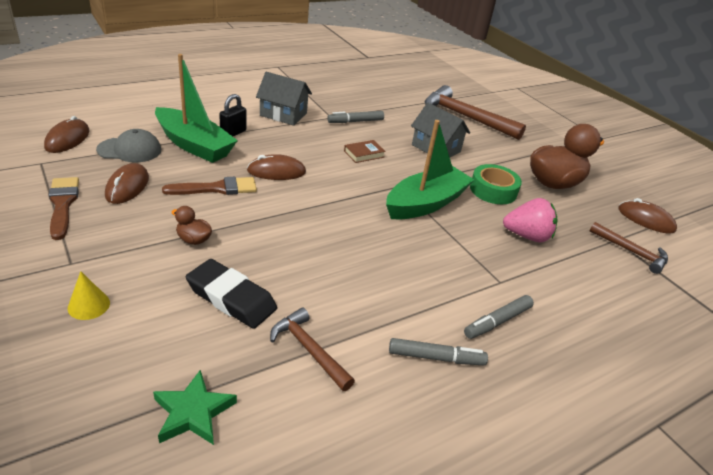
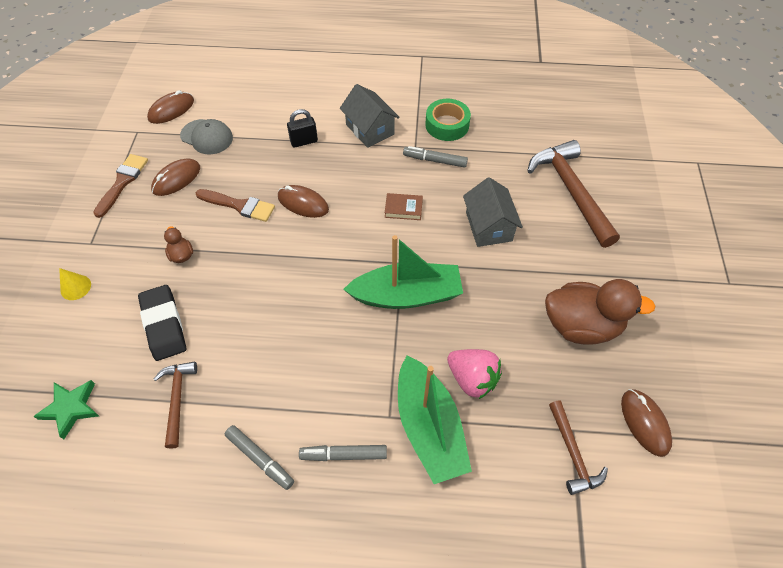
camera: 40 degrees right, 20 degrees up
(194, 145) = (260, 147): green boat -> green boat (429, 427)
(493, 190) = (496, 307): green tape -> green tape (447, 125)

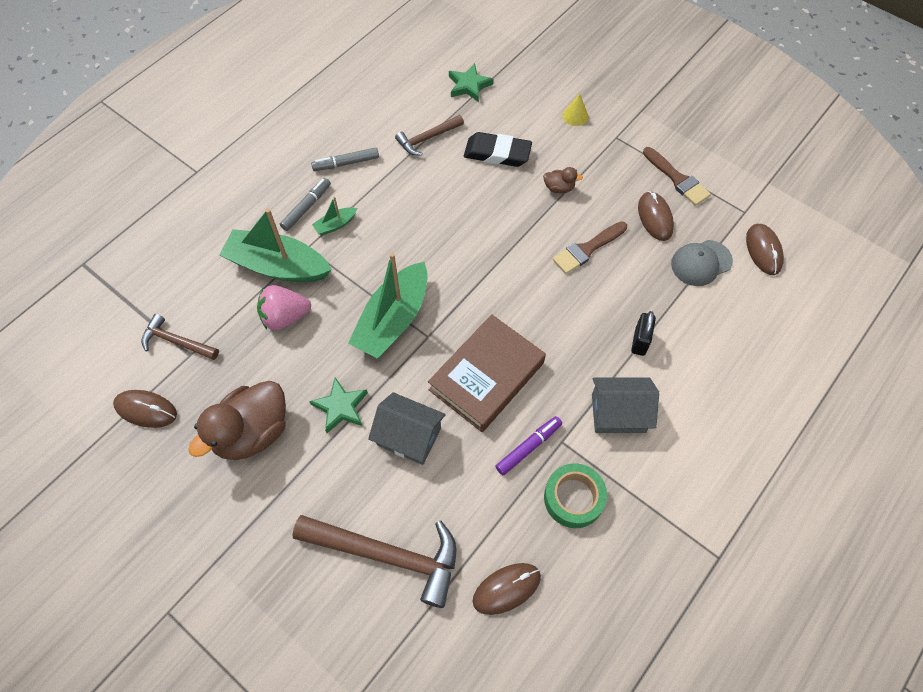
camera: 125 degrees right, 5 degrees up
(177, 400) = (428, 138): brown hammer -> brown hammer turned 120 degrees clockwise
(303, 203) = (554, 298): brown mouse -> brown mouse (506, 589)
(345, 410) = (335, 225): none -> green boat
(403, 209) = (486, 376): brown book -> brown book, size x2.38
(435, 160) = (528, 447): grey marker -> purple marker
(507, 281) = (341, 407): none -> green star

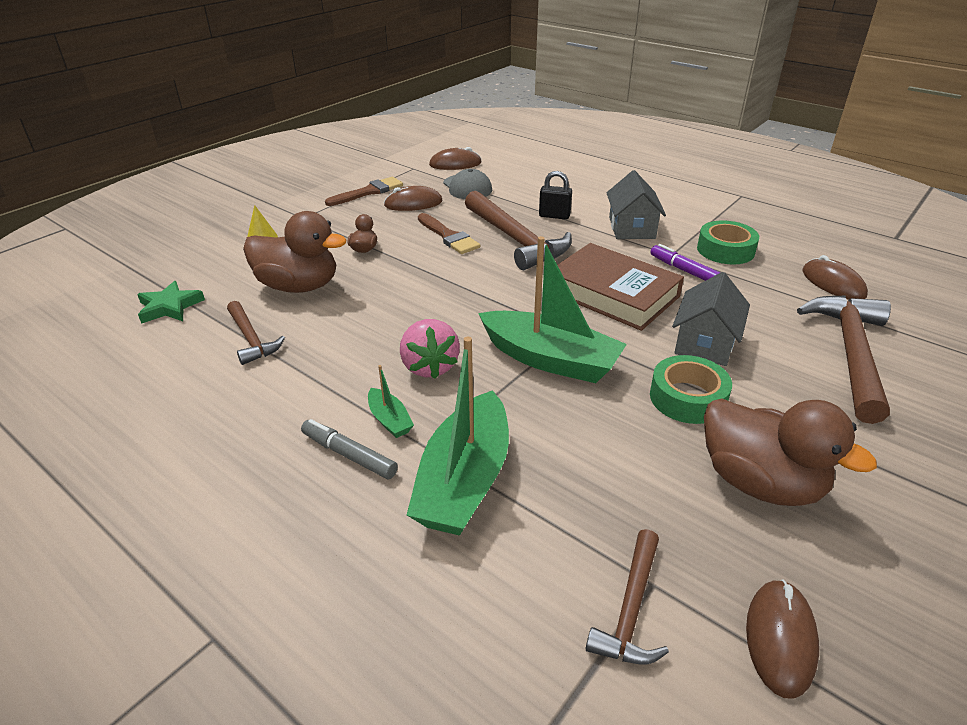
camera: 90 degrees left, 25 degrees down
(285, 317) = (559, 463): pink strawberry -> pink strawberry (429, 366)
(341, 407) = (687, 398): green star -> green tape
(346, 163) = (269, 415): grey marker -> none
(497, 153) = (299, 286): black eraser -> brown duck
(585, 304) = (515, 239): none -> brown hammer

